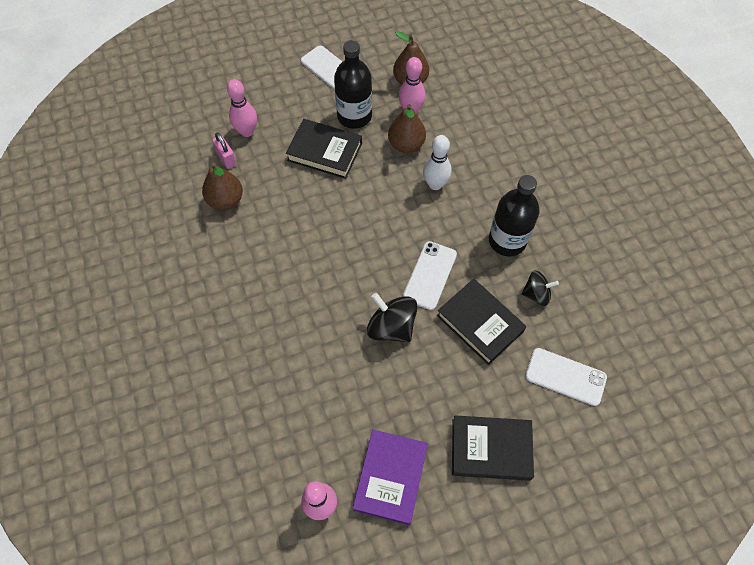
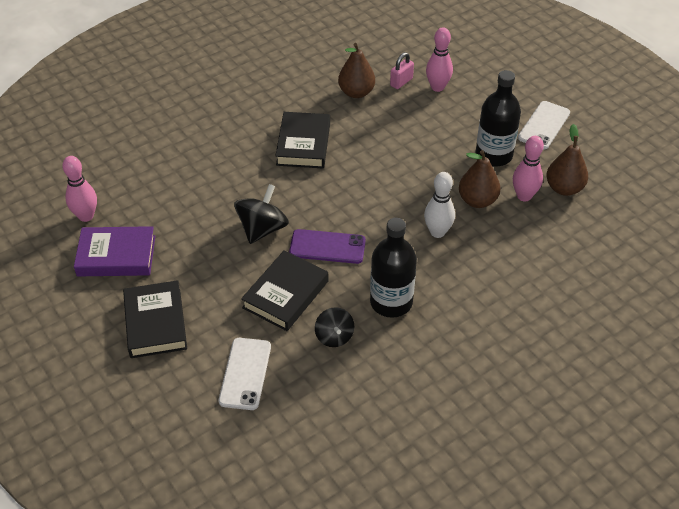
camera: 75 degrees right, 15 degrees down
(325, 152) = (439, 143): black book -> black book (303, 144)
(430, 275) = (327, 247): white phone -> purple phone

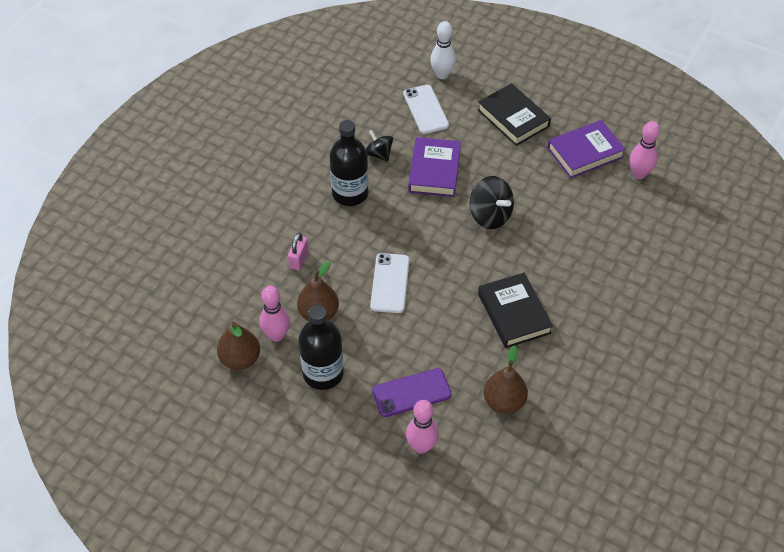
camera: 155 degrees right, 5 degrees up
(262, 229) = (490, 215): black spinning top -> black spinning top turned 45 degrees counterclockwise
(286, 294) = (434, 171): black book -> purple book
(327, 247) = (426, 220): purple phone -> purple phone (411, 393)
(401, 82) = (465, 438): pink padlock -> pink padlock (299, 260)
(437, 232) = (341, 267): white bowling pin -> white bowling pin (442, 75)
(544, 125) = (284, 436): white phone -> white phone (390, 283)

